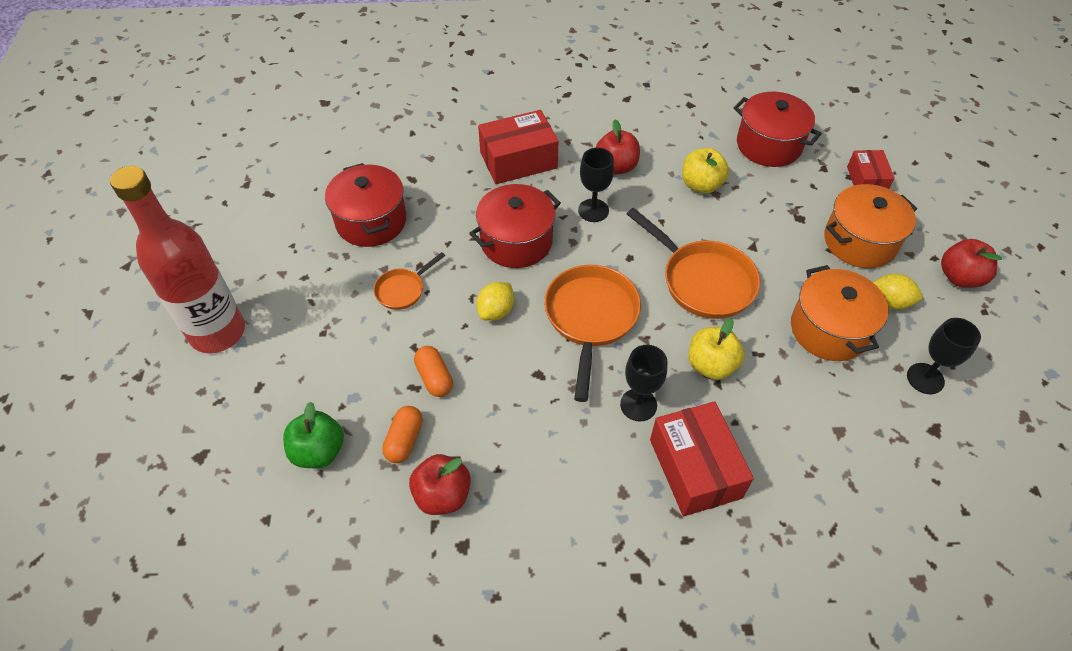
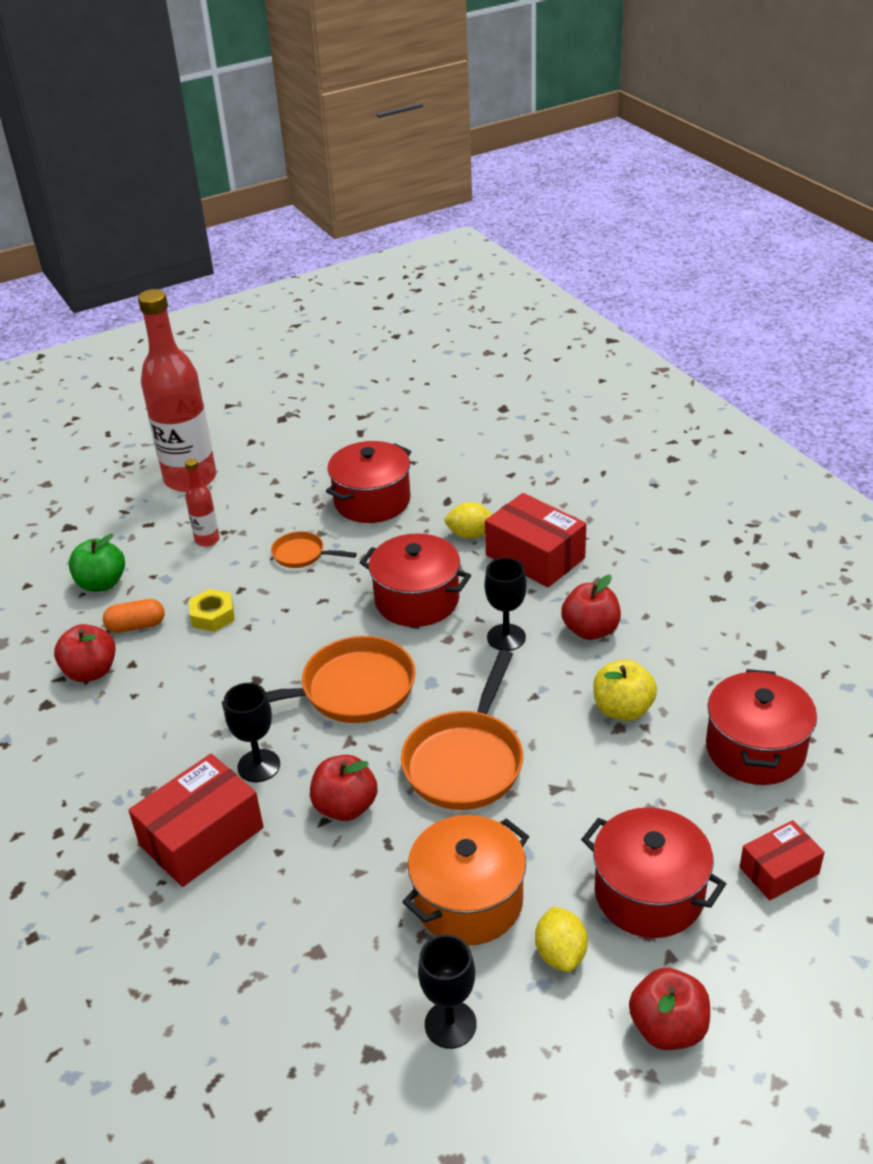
camera: 65 degrees right, 15 degrees down
(324, 349) = (207, 540): none -> red bottle
(434, 378) = (213, 616): orange capsule -> yellow nut
(496, 311) = (316, 622): yellow lemon -> yellow lemon (470, 535)
(711, 365) = (345, 807): yellow apple -> red apple
(859, 241) = (649, 893): orange pot -> red pot

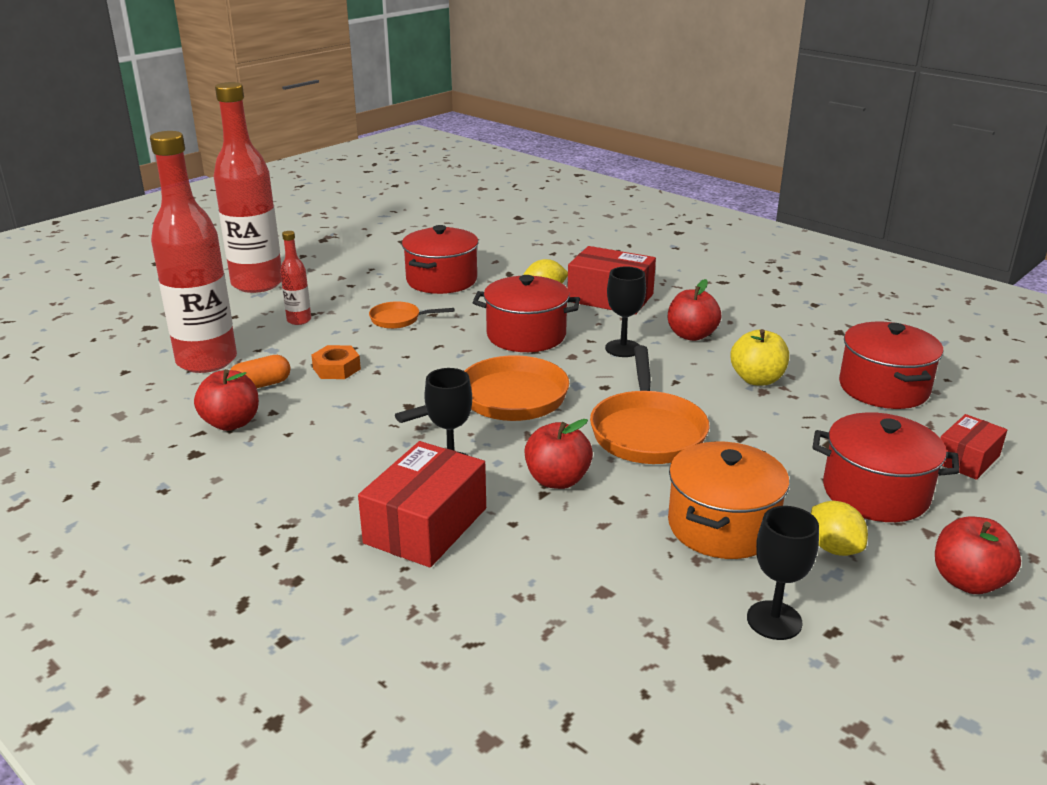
camera: 20 degrees left, 10 degrees down
(102, 583) = (207, 361): green apple -> red bottle
(213, 616) = (336, 368): yellow nut -> orange nut

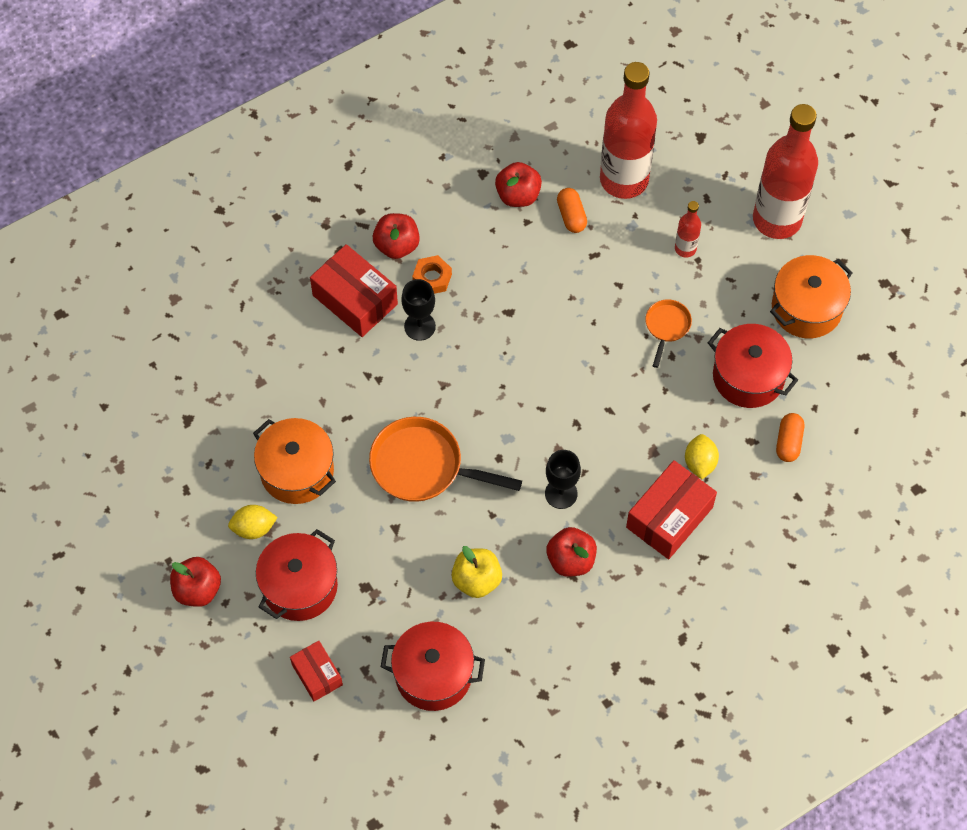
camera: 105 degrees right, 35 degrees up
(336, 368) = (585, 269): orange nut -> orange nut (432, 278)
(358, 264) = (806, 308): none -> orange pot
(502, 260) = (788, 442): none -> orange capsule
(506, 400) = (497, 380): orange pan -> none
(526, 335) = (607, 422): red pot -> none
(557, 480) = (380, 388): red apple -> red apple (397, 245)
(774, 620) = (205, 463): black goblet -> none

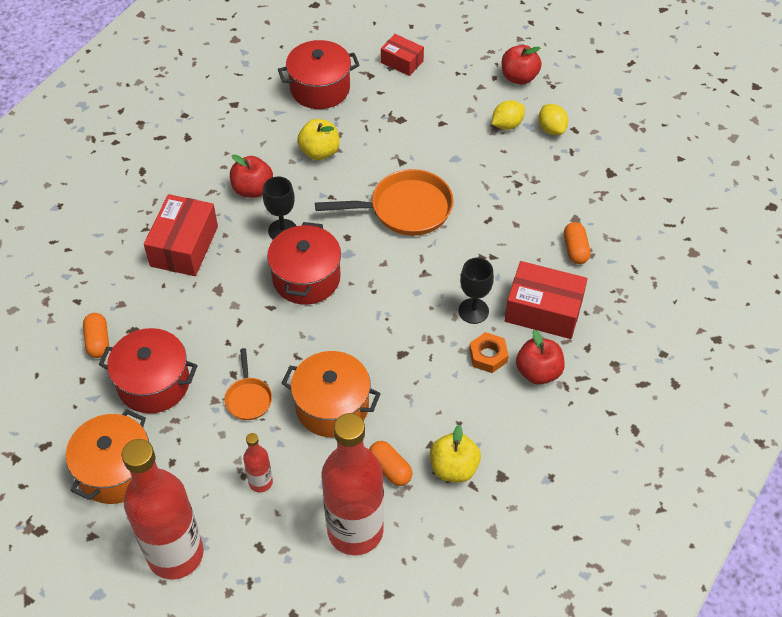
camera: 155 degrees right, 10 degrees down
(283, 348) = (575, 249): none -> orange capsule
(297, 471) = (501, 170): orange pot -> orange pot (332, 406)
(299, 586) = (448, 104): red pot -> red pot (306, 278)
(518, 195) = (454, 468): red apple -> yellow apple
(700, 463) = (173, 295): yellow lemon -> yellow lemon (551, 129)

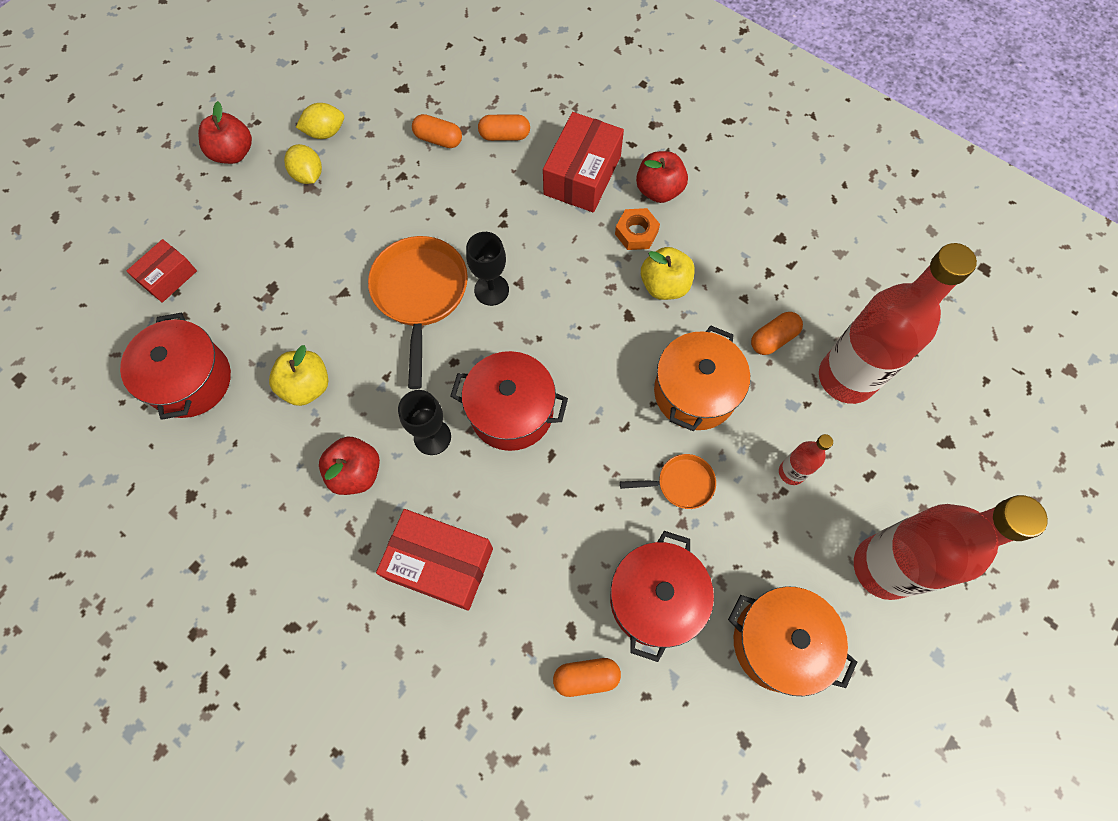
camera: 85 degrees left, 15 degrees up
(454, 468) = (771, 279): yellow apple -> yellow apple (664, 285)
(473, 311) = (576, 240): black goblet -> black goblet (491, 290)
(561, 203) = (438, 139): none -> orange capsule

